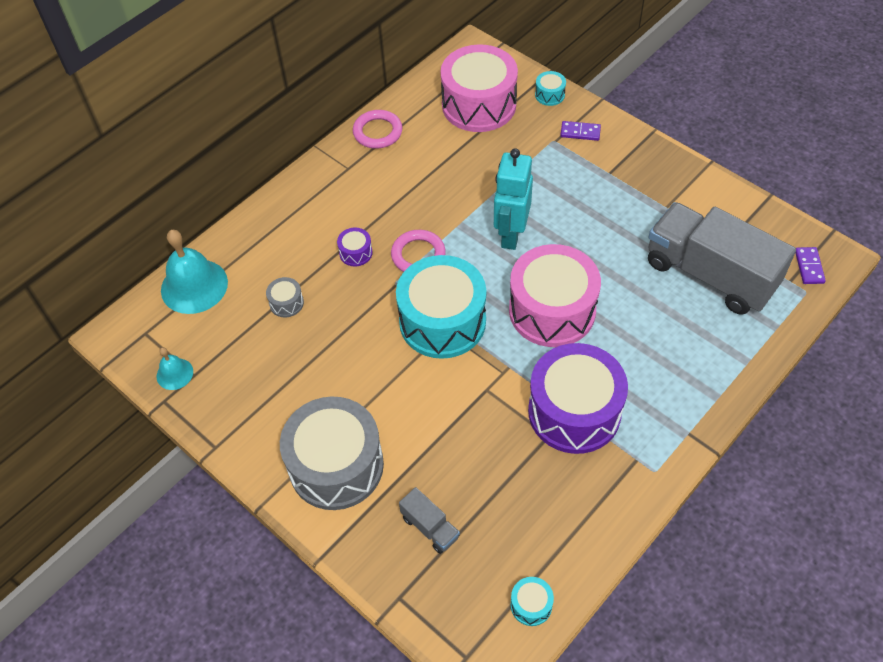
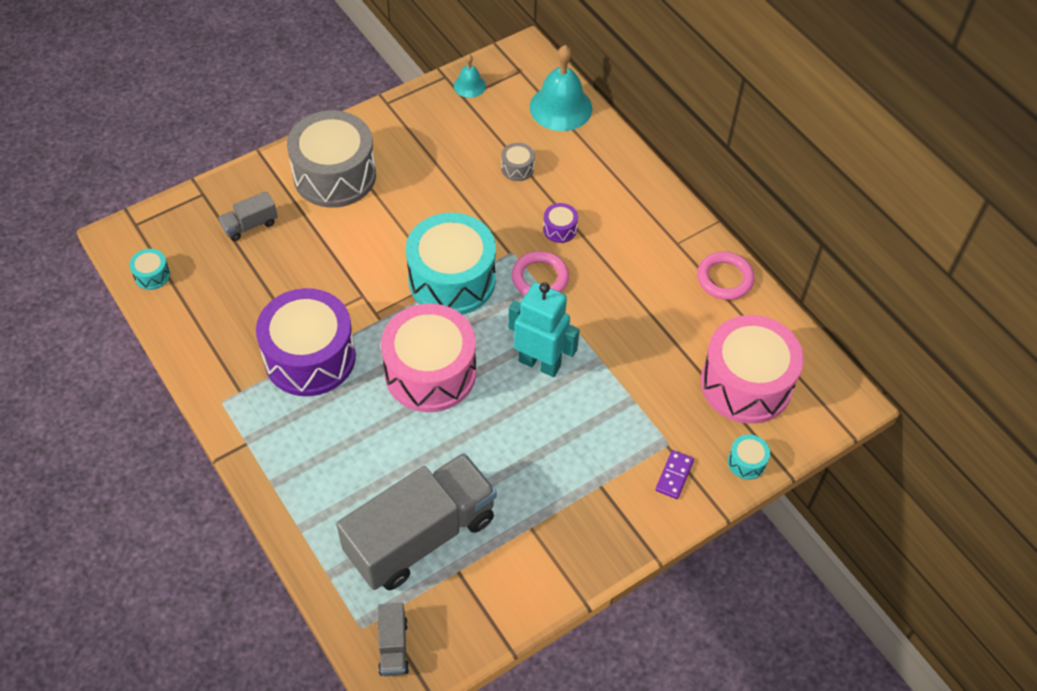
camera: 100 degrees right, 0 degrees up
(809, 267) = (393, 646): purple domino -> grey truck

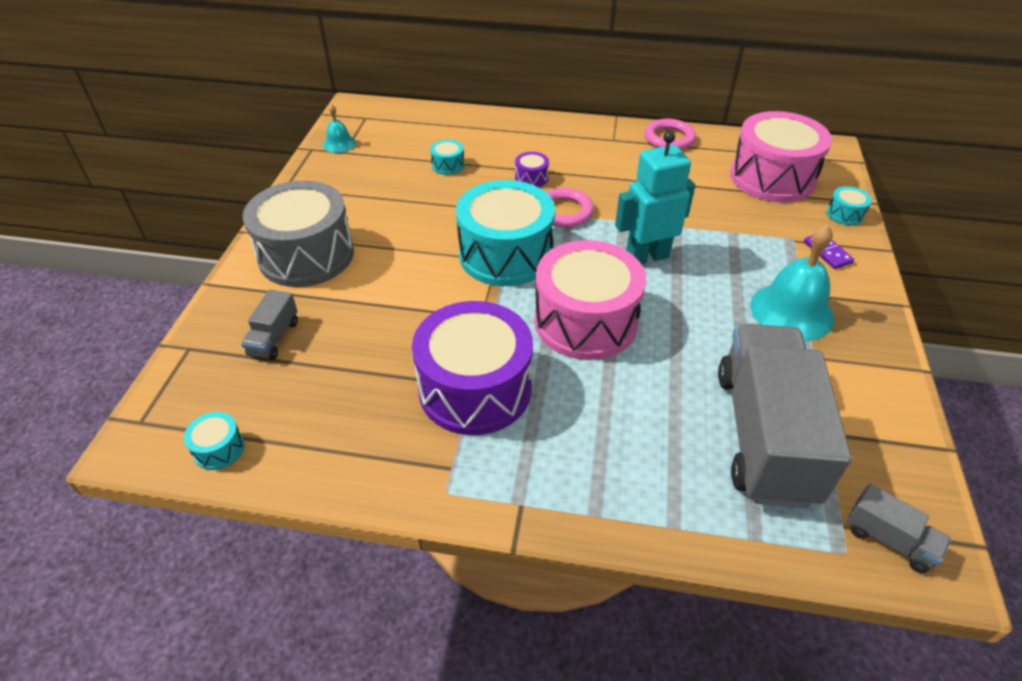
camera: 45 degrees left, 10 degrees down
(517, 168) = (448, 165): grey drum -> turquoise drum
(560, 107) = (425, 120): turquoise bell -> turquoise bell (791, 311)

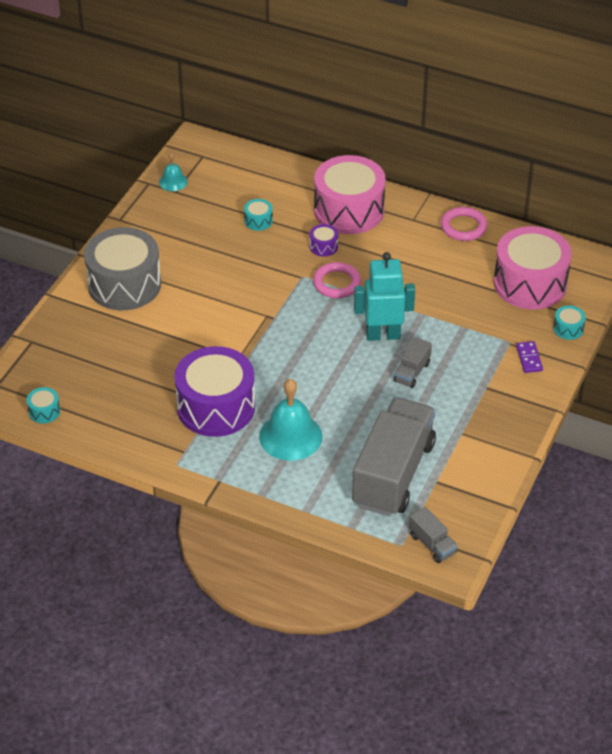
camera: 15 degrees right, 0 degrees up
(274, 338) = (90, 345): grey truck -> grey truck (412, 372)
(505, 254) = (275, 312): turquoise drum -> none
(585, 321) = (311, 376): pink drum -> pink drum (349, 210)
(791, 311) = (468, 398): turquoise bell -> turquoise bell (290, 436)

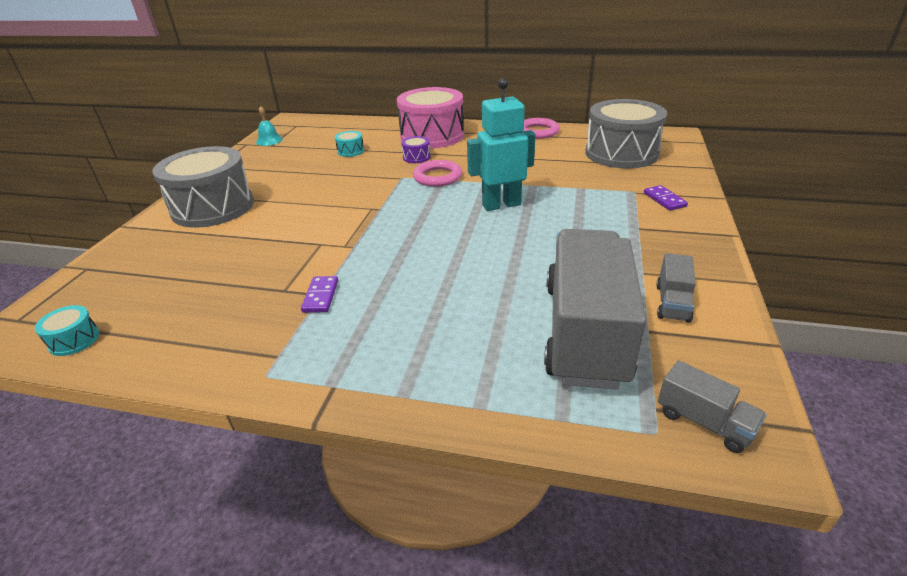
camera: 10 degrees left, 10 degrees down
(216, 407) = (321, 296): purple drum -> purple domino
(290, 436) = (427, 312): turquoise bell -> none
(412, 372) = (549, 228): grey truck -> grey truck (672, 303)
(530, 283) = (621, 153): pink drum -> grey drum
(568, 329) = (683, 175): turquoise drum -> none

